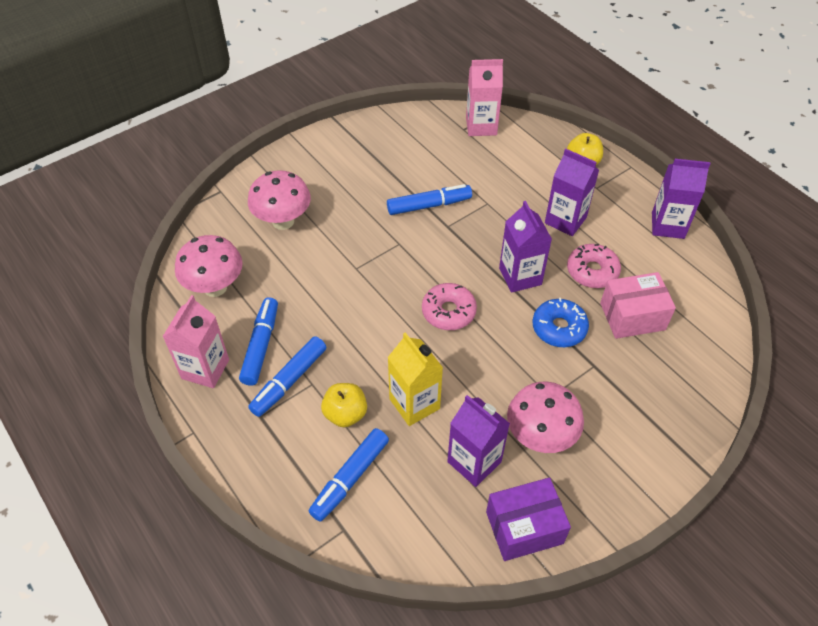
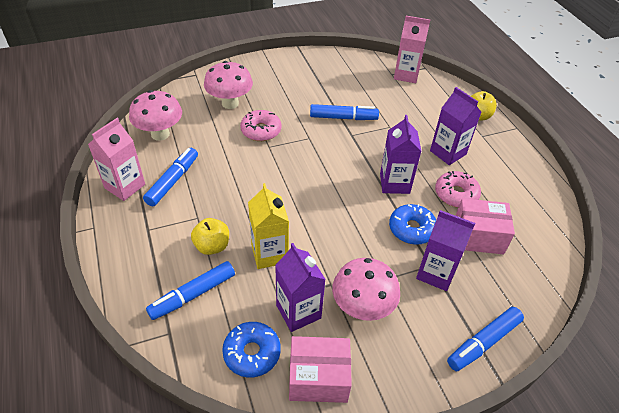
camera: 15 degrees right, 5 degrees down
(289, 381) = (181, 211): blue marker -> blue marker (483, 342)
(443, 523) = (252, 353): none -> blue donut
(448, 312) = (326, 194): pink donut -> pink donut (261, 131)
(524, 527) = (318, 378): purple box -> pink box
(668, 225) = (533, 176): purple carton -> purple carton (436, 273)

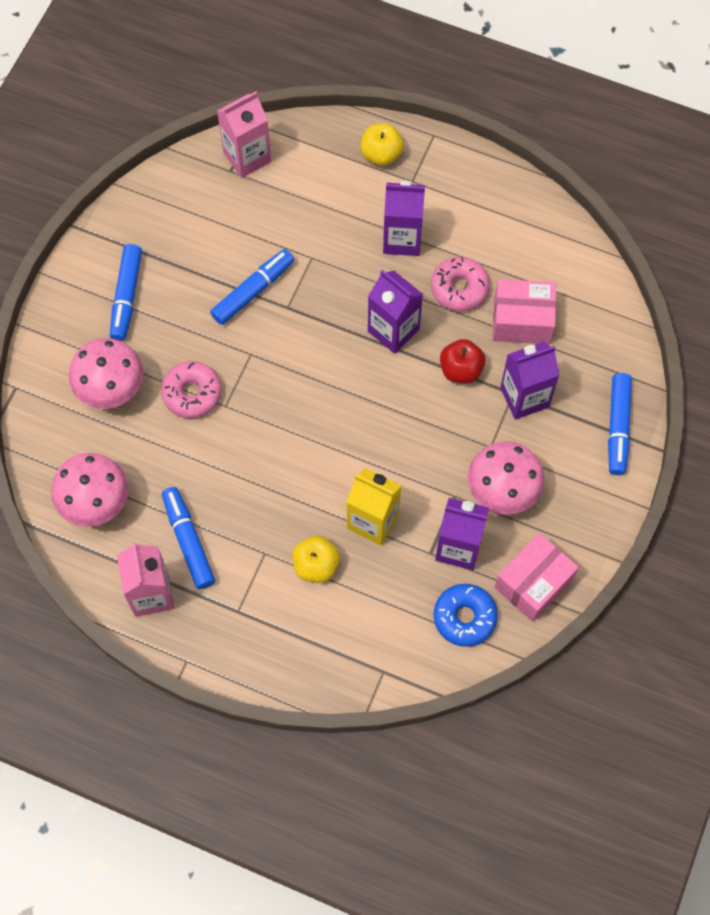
camera: 45 degrees left, 20 degrees up
(193, 295) = (359, 623): blue marker -> blue marker (126, 296)
(411, 229) = (461, 370): blue donut -> red apple
(478, 236) = (522, 321): pink box -> pink box turned 45 degrees clockwise

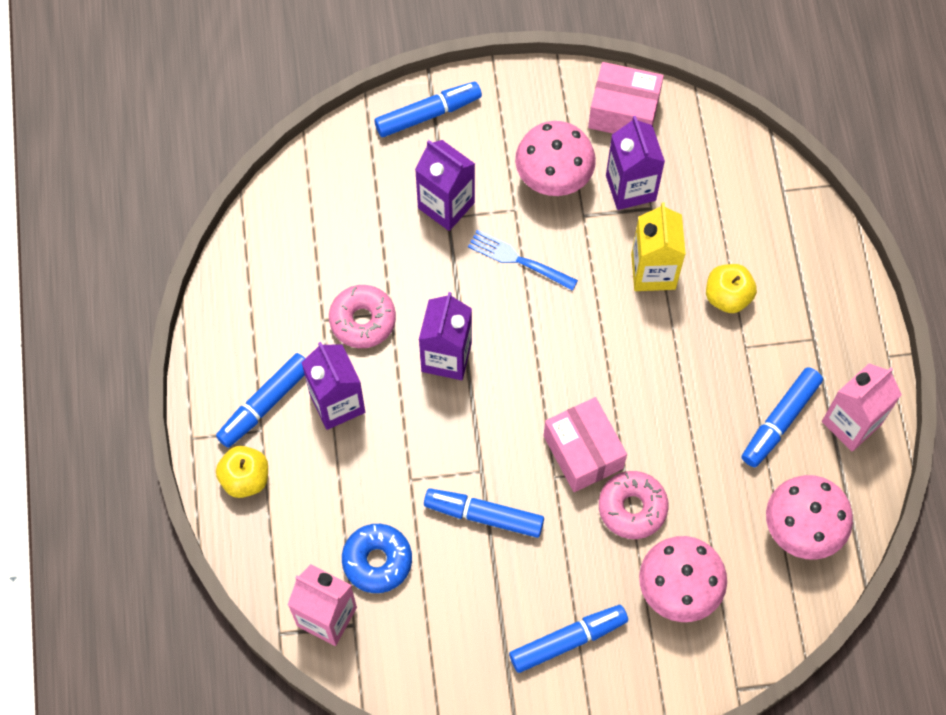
camera: 120 degrees left, 0 degrees up
(431, 192) = (265, 404): none -> blue marker
(444, 424) = (518, 260): none -> blue fork
(461, 370) = (451, 274): red apple -> none
(464, 617) = (691, 151): blue donut -> blue donut (377, 561)
(522, 321) = (365, 246): pink box -> pink box (583, 452)

